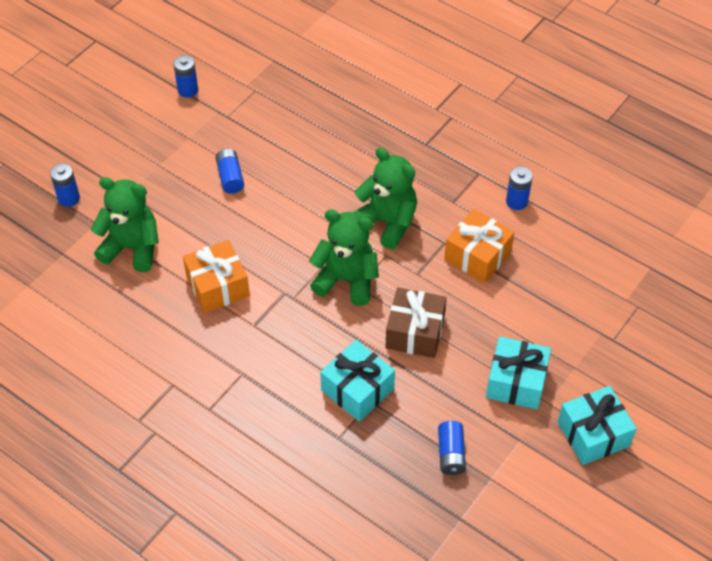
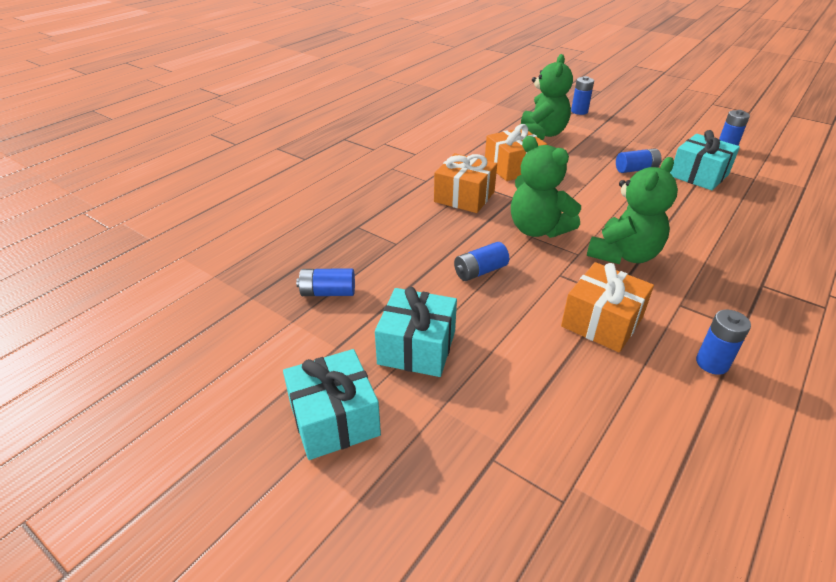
camera: 90 degrees right, 15 degrees down
(281, 337) = (464, 197): none -> orange gift
(346, 280) = (537, 229): green teddy bear -> green teddy bear turned 120 degrees clockwise
(357, 389) = (409, 236): turquoise gift -> turquoise gift (699, 175)
(415, 332) = (480, 271): brown gift -> blue battery

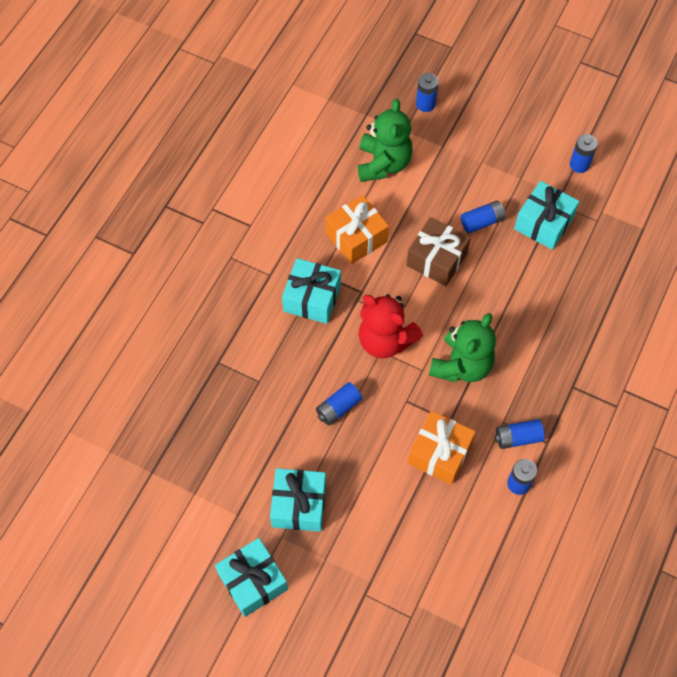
camera: 10 degrees left, 25 degrees up
(328, 292) = (214, 456): blue battery -> blue battery (517, 438)
(464, 197) = (312, 298): orange gift -> turquoise gift
(537, 229) = (385, 340): green teddy bear -> red teddy bear
(592, 186) = (436, 259): none -> brown gift

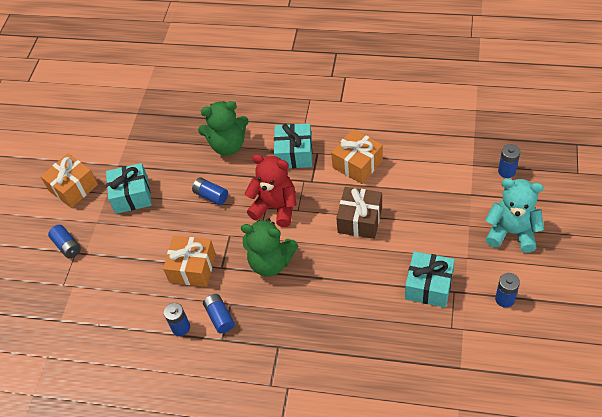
camera: 80 degrees right, 10 degrees down
(253, 581) = (73, 188): turquoise gift -> orange gift
(383, 163) = (433, 161): green teddy bear -> green teddy bear (228, 145)
(385, 340) = (275, 207): red teddy bear -> red teddy bear turned 90 degrees clockwise
(482, 222) = (409, 241): blue battery -> blue battery (67, 246)
(504, 129) = (511, 232): none -> turquoise teddy bear

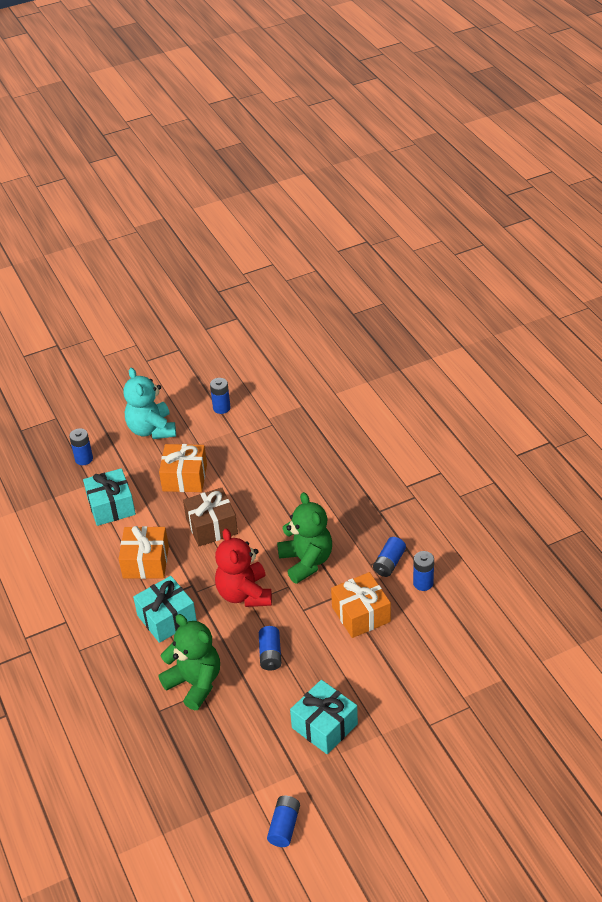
camera: 130 degrees left, 10 degrees down
(67, 246) = (429, 738): blue battery -> blue battery (284, 826)
(73, 188) = (359, 793): orange gift -> orange gift (184, 477)
(428, 286) = (245, 452): turquoise gift -> turquoise gift (111, 506)

